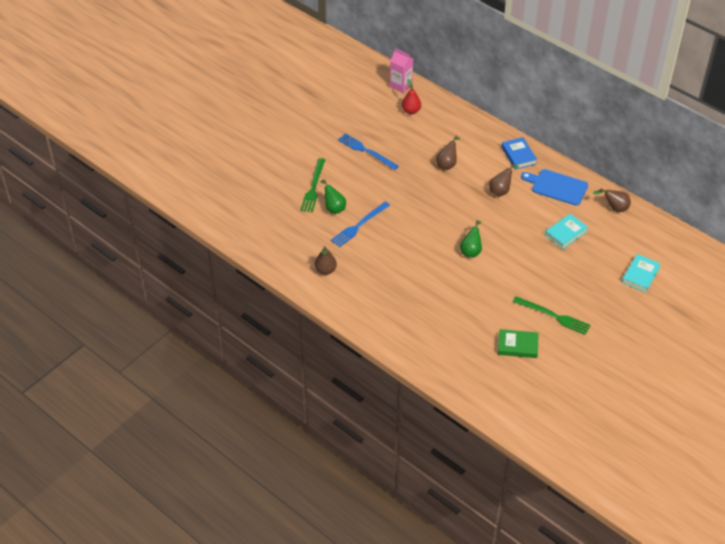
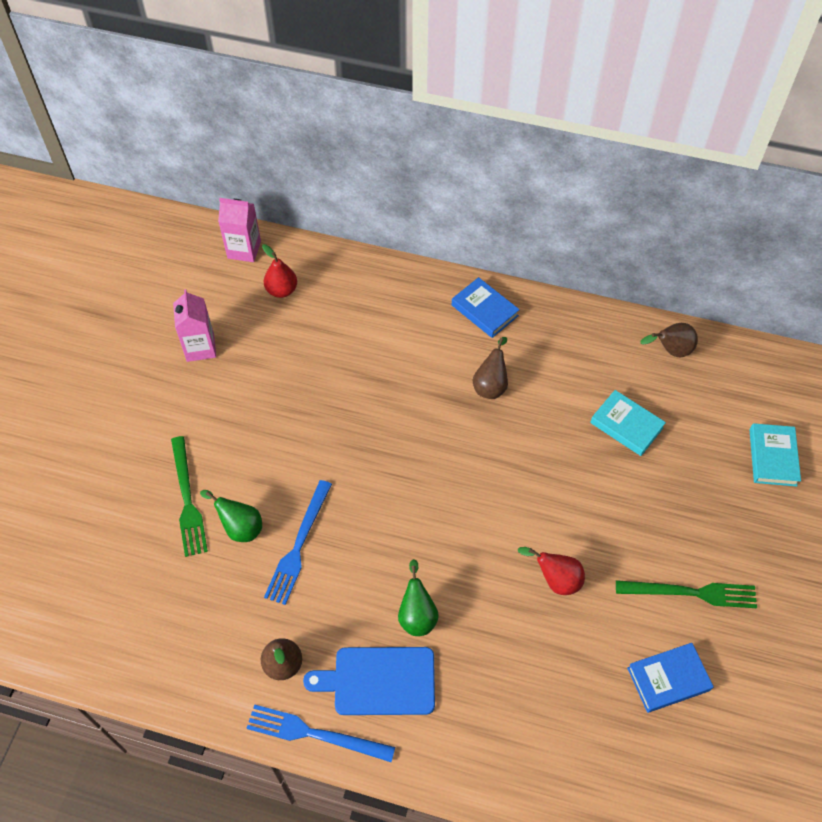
camera: 25 degrees left, 10 degrees up
(353, 123) = (200, 347): none -> pink carton
(366, 151) = (244, 393): blue fork -> blue fork (315, 734)
(447, 164) = (385, 368): brown pear -> none
(471, 251) = (502, 519): green pear -> green pear (417, 615)
(484, 285) = (556, 579): none -> red pear
(517, 346) = (668, 679): green book -> blue book
(557, 187) = (569, 345): blue cutting board -> blue cutting board (379, 681)
(566, 233) = (626, 425): turquoise book -> turquoise book turned 75 degrees counterclockwise

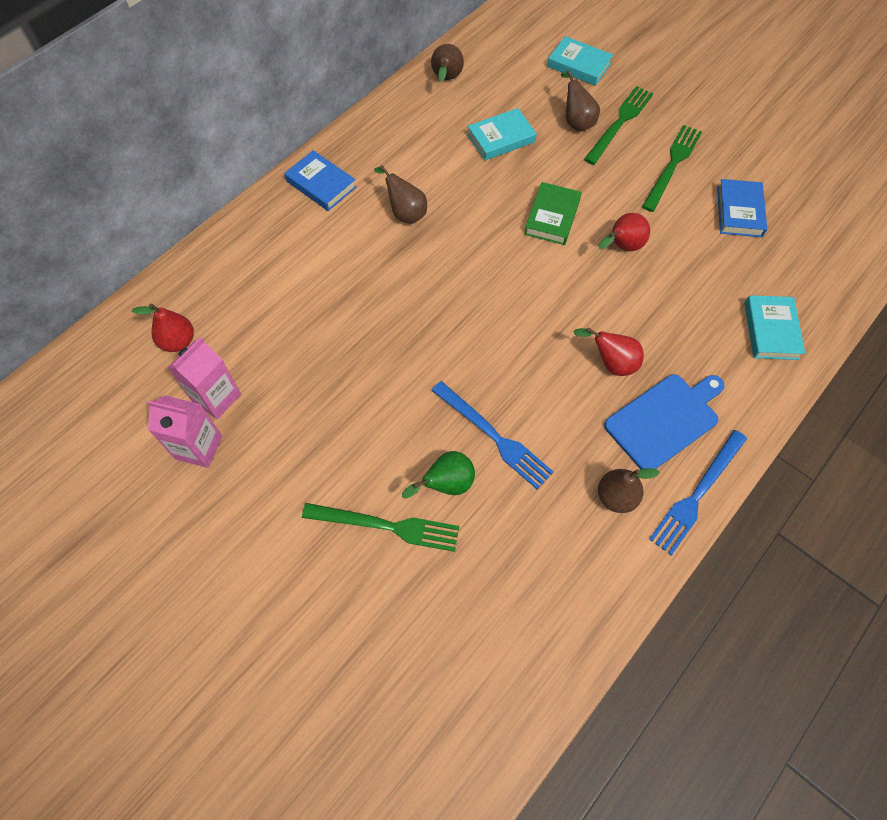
camera: 65 degrees left, 5 degrees up
(244, 250) = (97, 358): pink carton -> pink carton (216, 397)
(379, 681) = (664, 419): blue cutting board -> blue cutting board turned 150 degrees counterclockwise
(417, 615) = (611, 363): green pear -> red pear
(484, 310) = (321, 184): blue book -> blue book turned 60 degrees clockwise
(530, 753) = (771, 330): none -> turquoise book
(556, 505) = (552, 217): none -> green book
(691, 483) = (576, 122): none -> brown pear
(717, 523) = (619, 123): none -> green fork

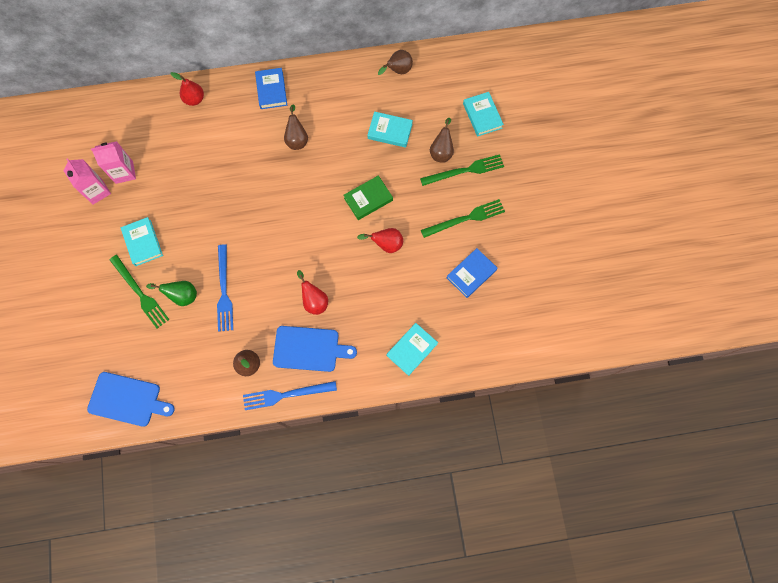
camera: 40 degrees right, 10 degrees up
(178, 341) = (132, 130): red pear -> red pear (194, 99)
(327, 461) = (143, 243): none -> turquoise book
(510, 678) = (127, 399): none -> blue cutting board

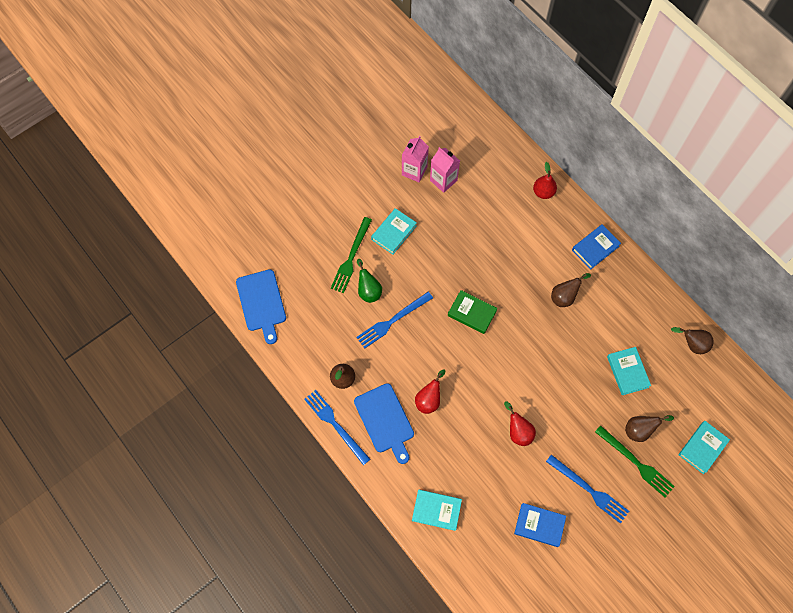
camera: 60 degrees right, 5 degrees down
(368, 199) = (550, 391): green book -> green book (472, 313)
(465, 218) = (589, 490): green fork -> blue fork

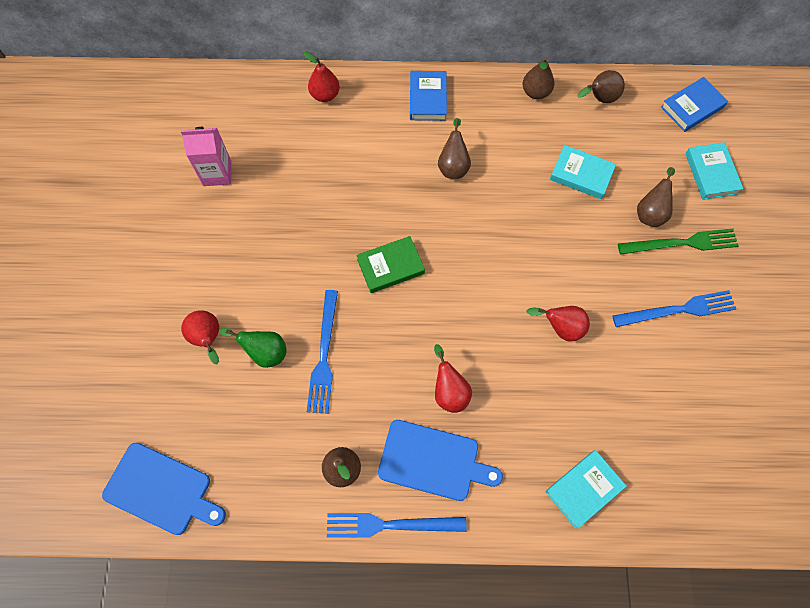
camera: 50 degrees left, 0 degrees up
(351, 257) = (208, 338): green fork -> red pear
(394, 232) = (224, 270): turquoise book -> none
(414, 171) = (177, 192): pink carton -> none
(539, 525) = (681, 391): blue book -> blue book (692, 107)
(659, 304) = (535, 92): none -> brown pear

